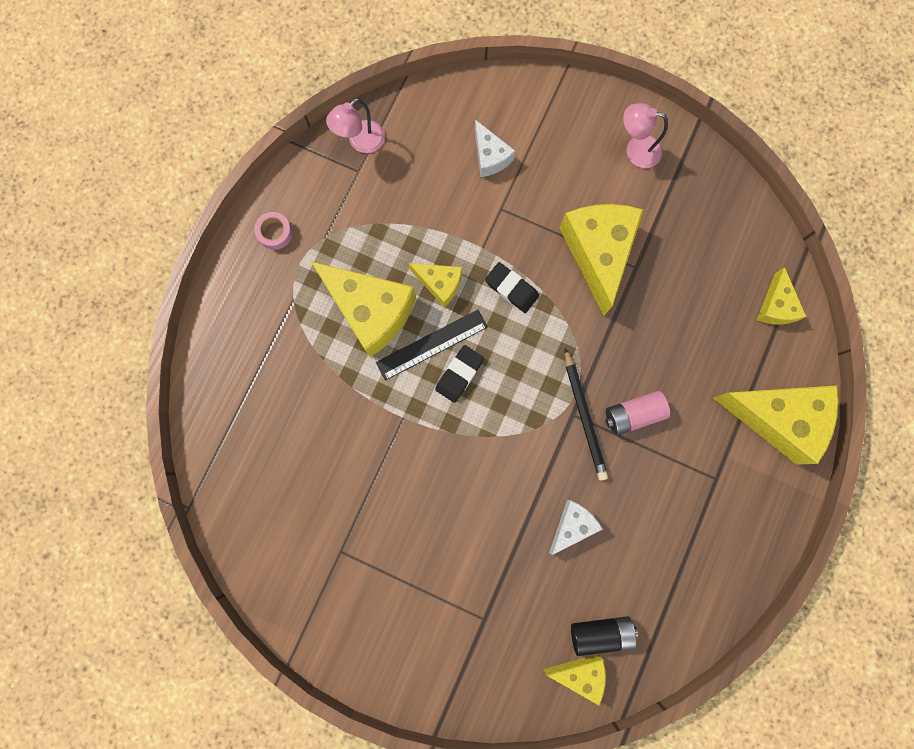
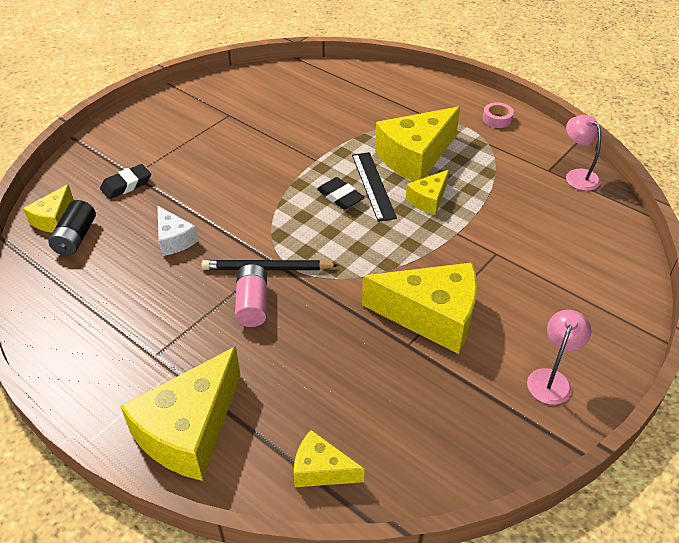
camera: 105 degrees right, 35 degrees down
(490, 156) = (554, 256): white cheese -> none
(511, 289) = (410, 244): black eraser -> black eraser (126, 185)

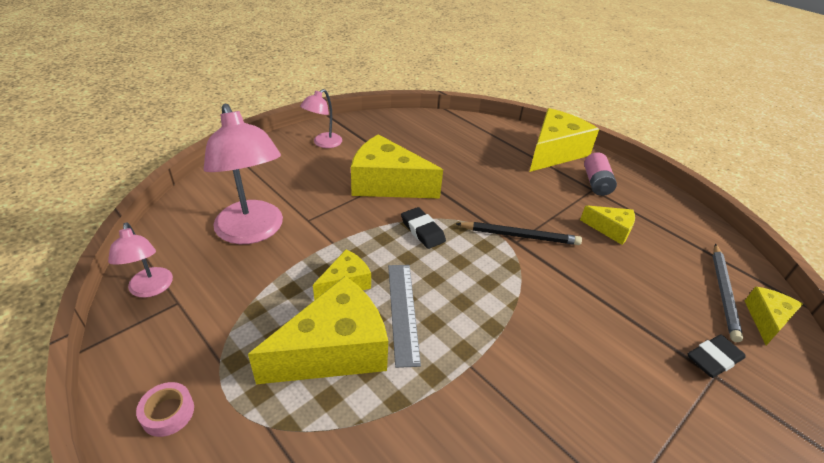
camera: 175 degrees left, 5 degrees down
(75, 238) = (723, 292): black battery -> grey pencil
(174, 239) = (618, 276): white cheese -> none
(252, 304) = (528, 210): pink battery -> pink battery (596, 183)
(321, 470) = (476, 129): yellow cheese -> yellow cheese (610, 229)
(340, 197) = (444, 302): black eraser -> black eraser (422, 231)
(373, 185) = (402, 311): black ruler -> grey ruler
(539, 232) = (253, 232): none -> pink lamp

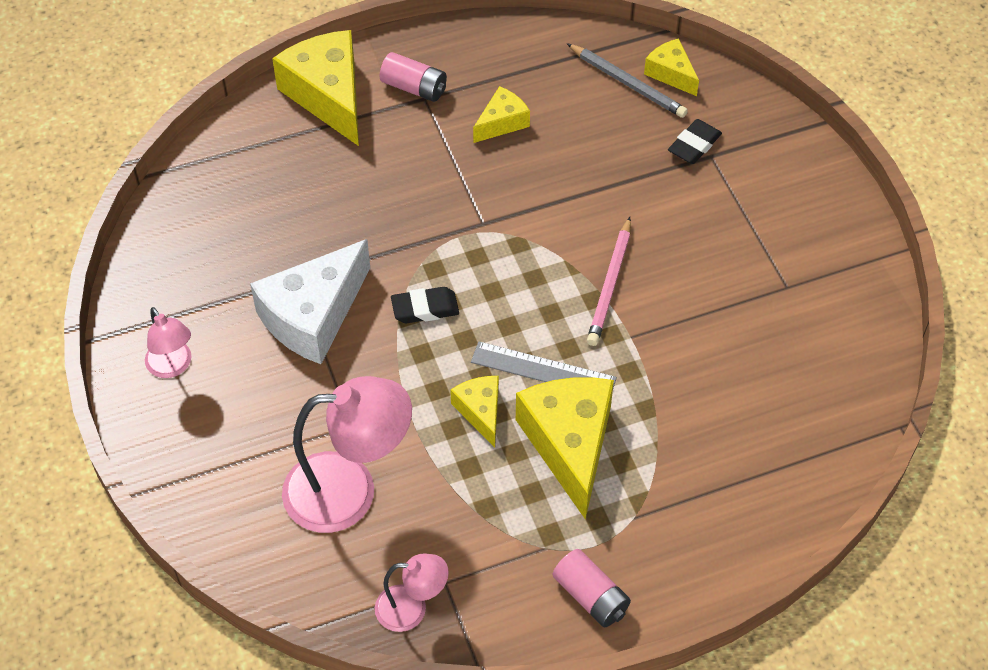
camera: 65 degrees left, 15 degrees up
(168, 413) = (591, 596): pink tape -> pink battery
(387, 184) = (313, 316): yellow cheese -> white cheese
(515, 335) = (610, 284): none -> pink pencil
(520, 236) = (475, 215): black pencil -> none
(713, 359) = (694, 145): black eraser -> black eraser turned 45 degrees clockwise

